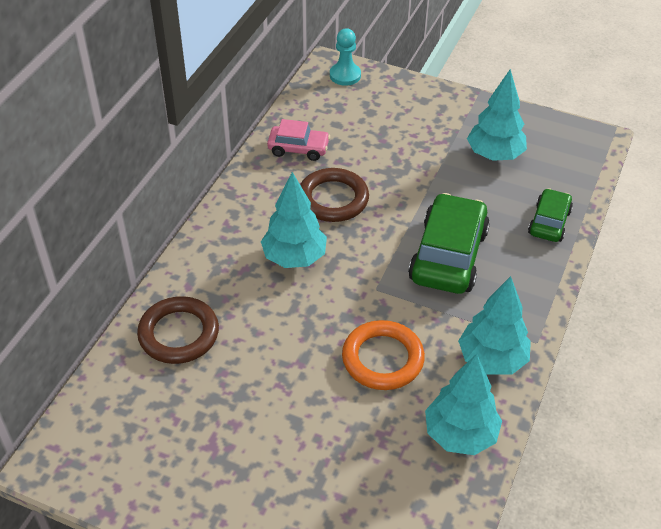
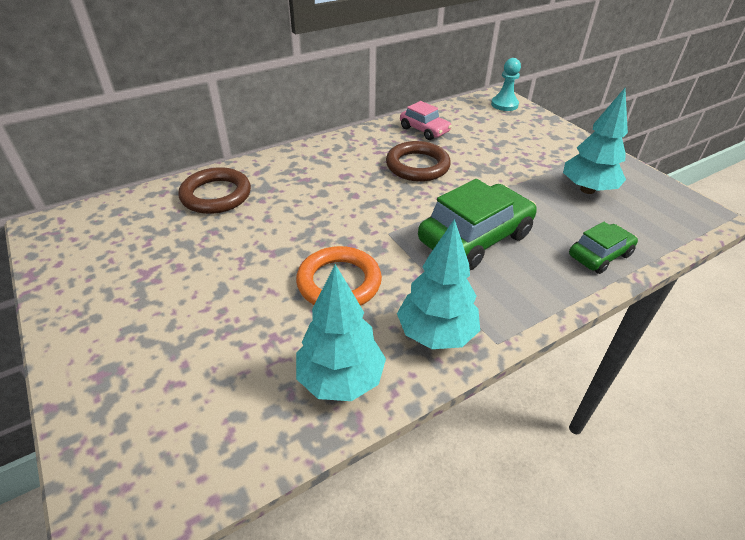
camera: 35 degrees right, 5 degrees down
(294, 258) = (348, 187): turquoise tree -> none

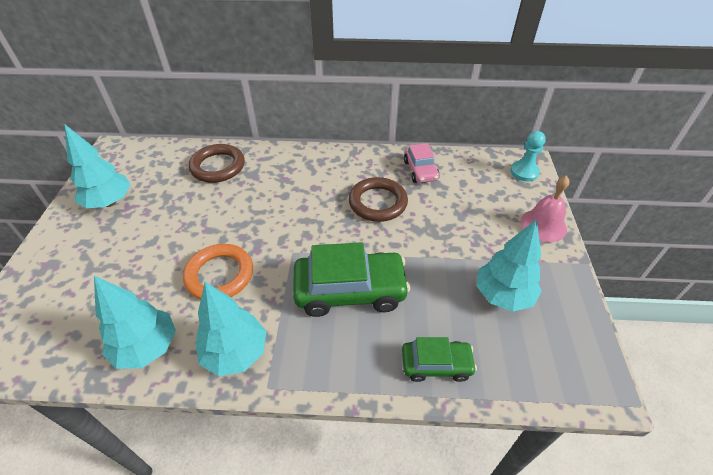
camera: 35 degrees right, 5 degrees up
(114, 278) = (109, 202): none -> turquoise tree
(558, 134) = (543, 225): none -> pink bell

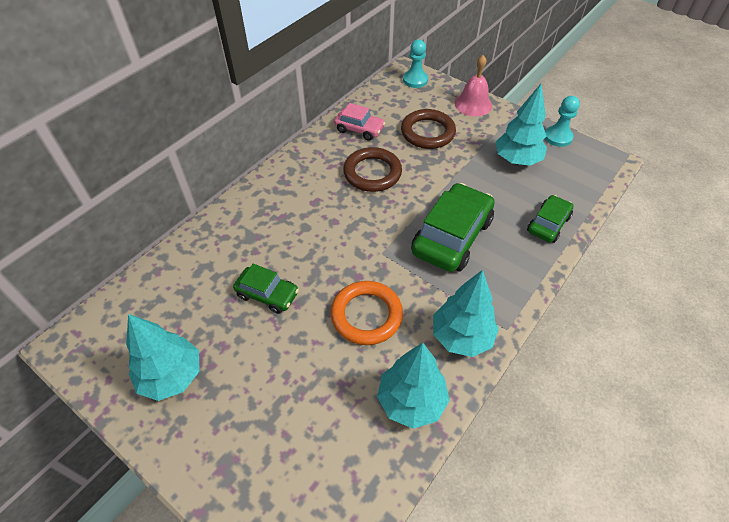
camera: 55 degrees left, 5 degrees up
(204, 210) = (267, 294): none -> green car
(218, 166) = (210, 259): brown ring -> brown ring (427, 132)
(581, 317) = (558, 137): none -> turquoise pawn

